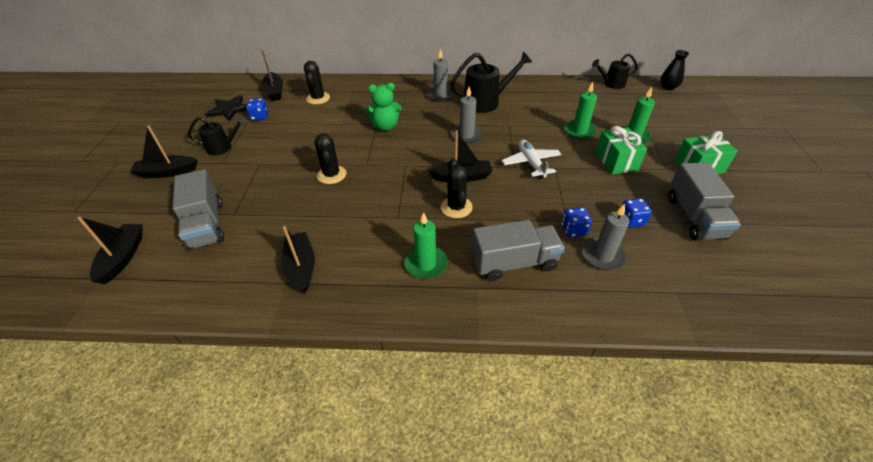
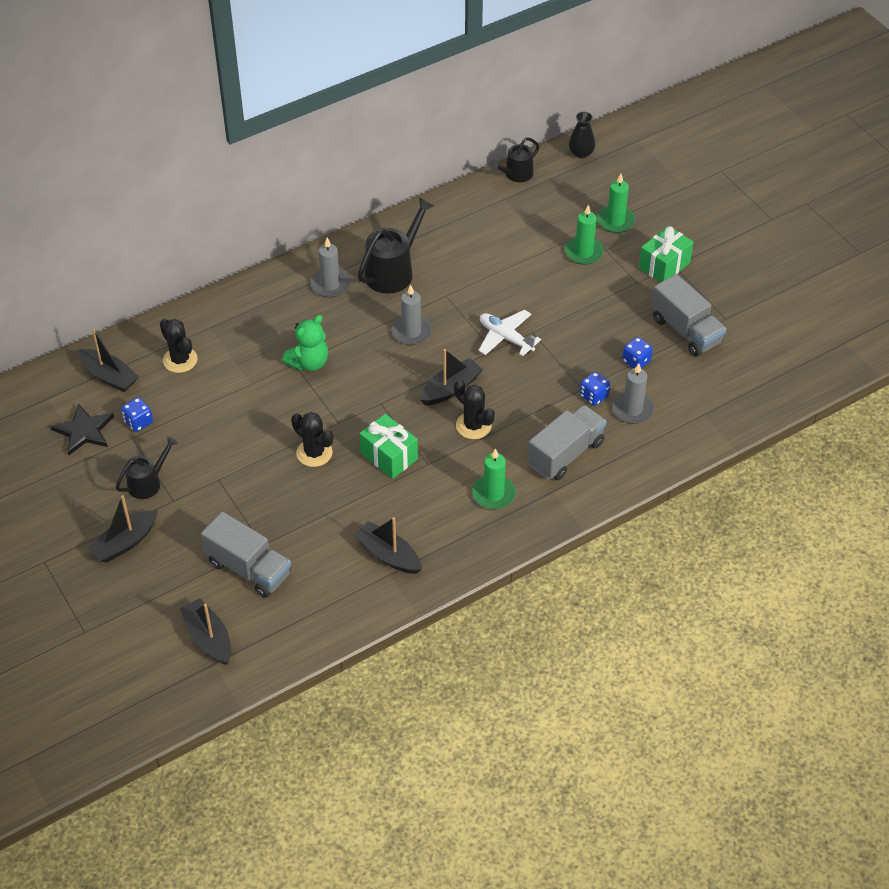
camera: 35 degrees left, 5 degrees up
(579, 131) = (526, 269): green candle -> green candle (615, 221)
(616, 161) = (585, 295): green gift -> green gift (389, 456)

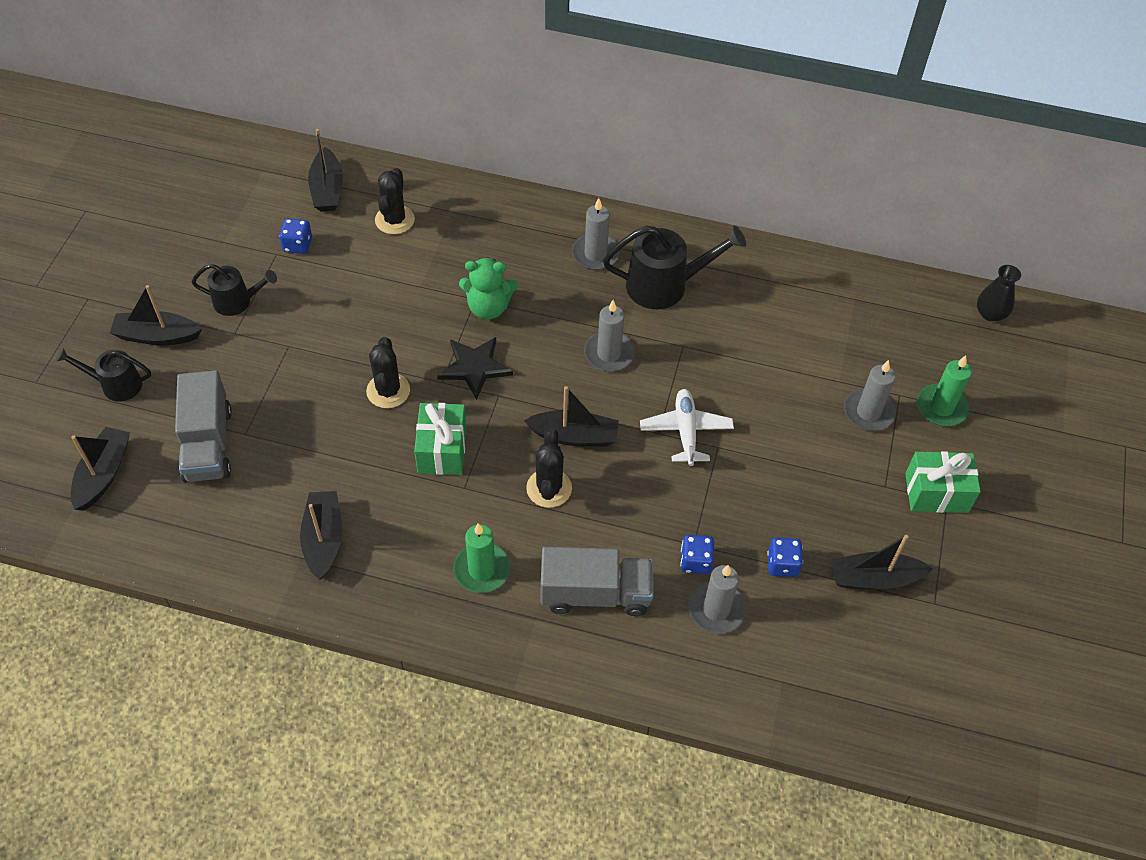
camera: 45 degrees right, 5 degrees up
(84, 431) = (252, 218): black star -> black star (474, 367)
(516, 174) = (896, 285): black watering can -> black watering can (116, 385)
(583, 252) = (868, 412): green candle -> grey candle
(686, 330) = (874, 578): grey truck -> black boat

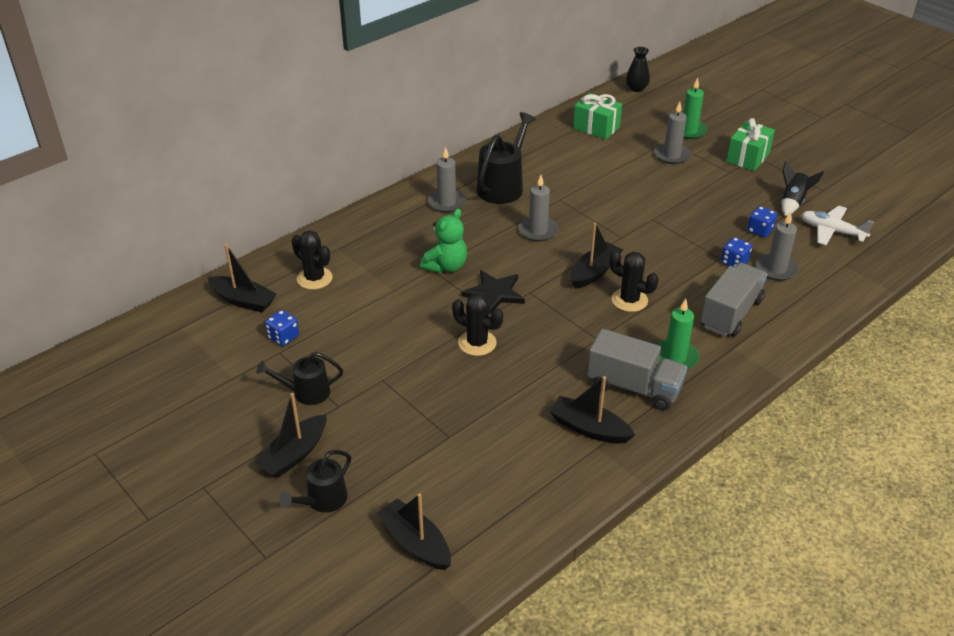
camera: 55 degrees left, 15 degrees down
(208, 444) = (440, 462): grey truck -> grey truck (634, 387)
(237, 301) = (306, 392): black watering can -> black watering can turned 135 degrees counterclockwise
(442, 450) = (555, 337): green gift -> green gift (596, 128)
(686, 431) = (629, 226): white plane -> white plane (832, 231)
(874, 578) = (792, 202): black boat -> black rocket

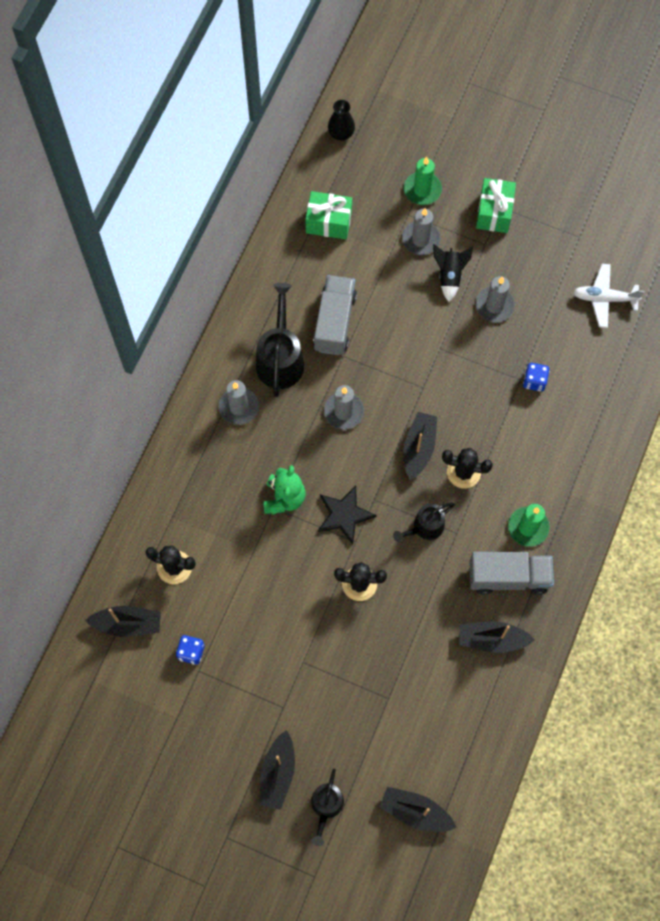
camera: 25 degrees left, 30 degrees up
(306, 392) = (248, 705): black watering can -> black watering can (425, 527)
(730, 313) = (554, 452): grey truck -> grey truck (334, 322)
(760, 231) = (541, 325): blue dice -> none
(776, 269) = (572, 374): grey candle -> grey candle (494, 305)
(792, 202) = (557, 269): black rocket -> black rocket (449, 276)

